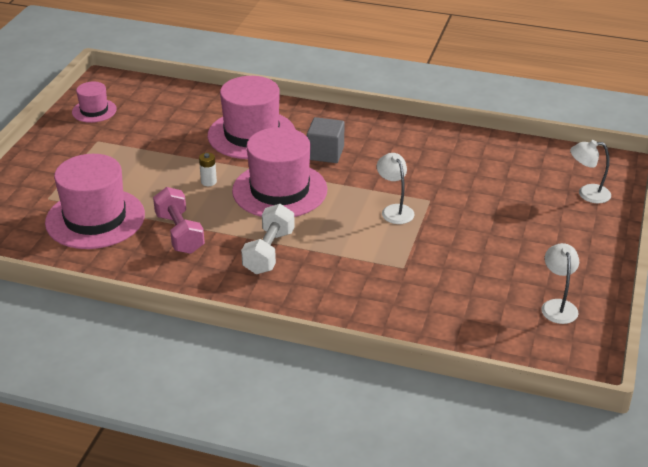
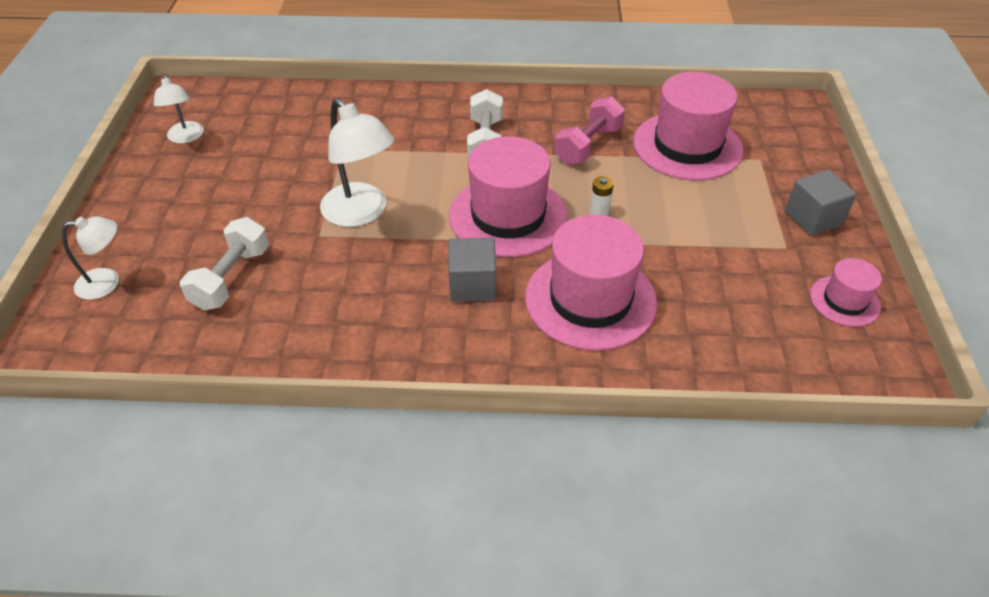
camera: 165 degrees right, 10 degrees up
(57, 153) = (813, 218): none -> grey cube
(179, 233) = (588, 145): pink dumbbell -> pink dumbbell turned 75 degrees clockwise
(394, 210) = (361, 213): white lamp -> white lamp, size x1.68
(495, 183) = (231, 278): none -> white dumbbell

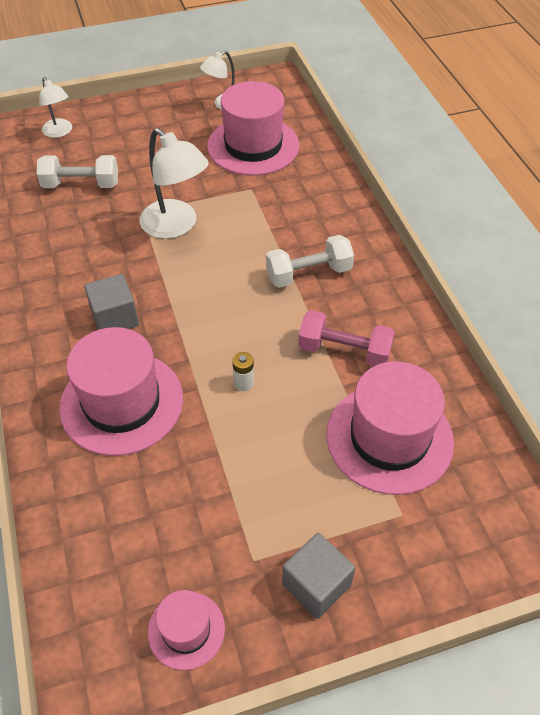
camera: 70 degrees right, 5 degrees up
(361, 213) = (176, 226): white lamp -> white lamp turned 75 degrees counterclockwise
(508, 216) = (210, 317): pink hat -> pink hat (253, 146)

